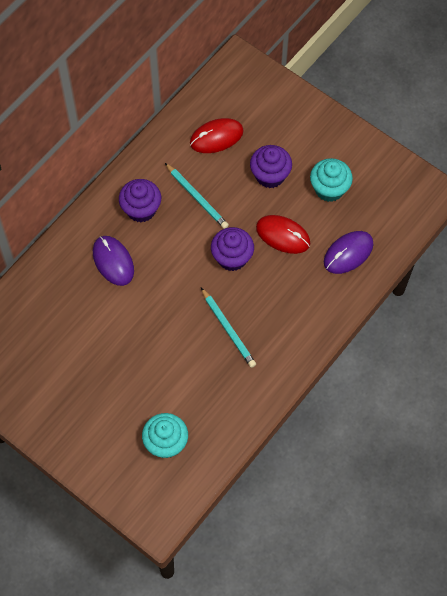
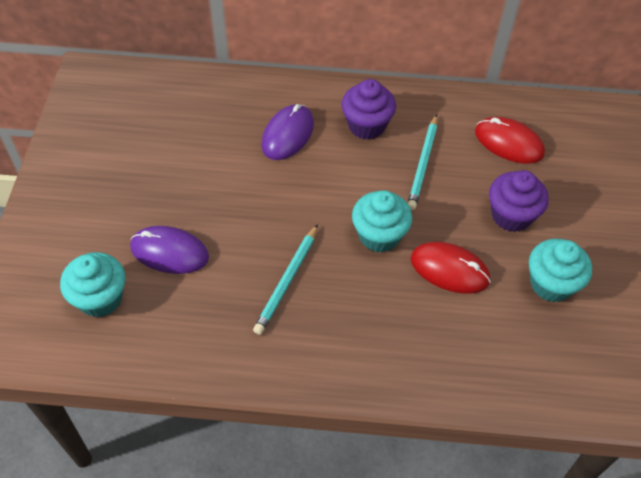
camera: 55 degrees right, 10 degrees down
(232, 257) = (379, 235): purple cupcake -> turquoise cupcake
(283, 235) = (449, 270): red mouse -> red mouse turned 60 degrees counterclockwise
(348, 253) = (487, 353): purple mouse -> purple mouse (169, 252)

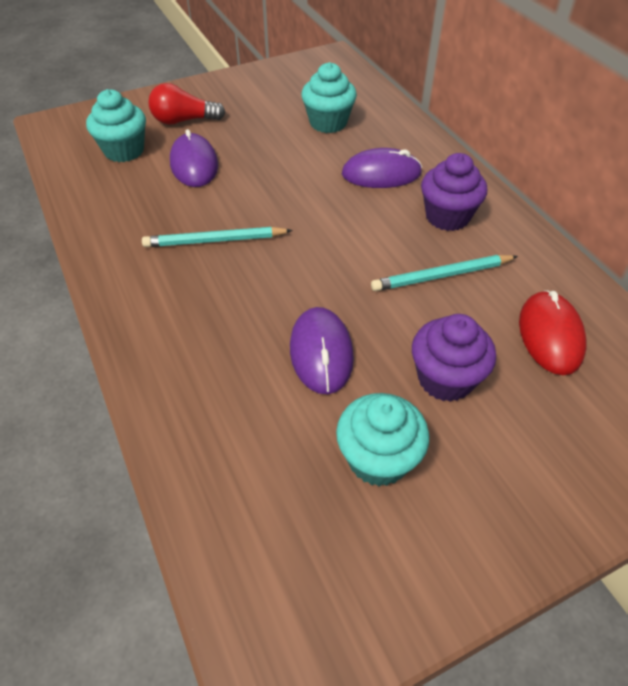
camera: 60 degrees right, 5 degrees down
(91, 231) = (184, 121): none -> red light bulb
(379, 235) = (319, 280): turquoise cupcake -> turquoise cupcake (328, 123)
(449, 270) = (321, 352): red mouse -> purple mouse

